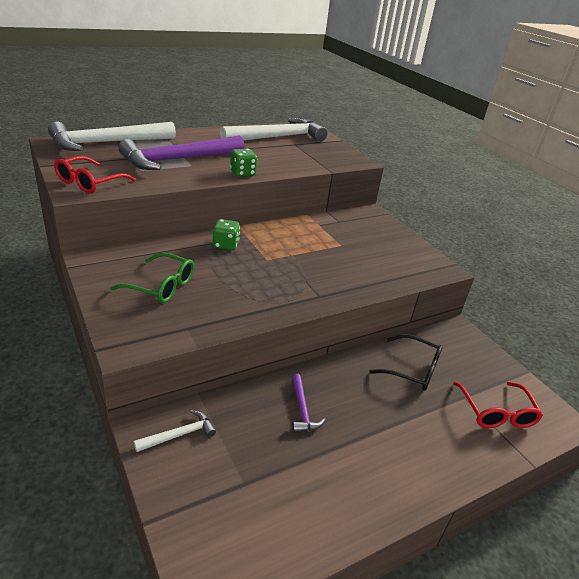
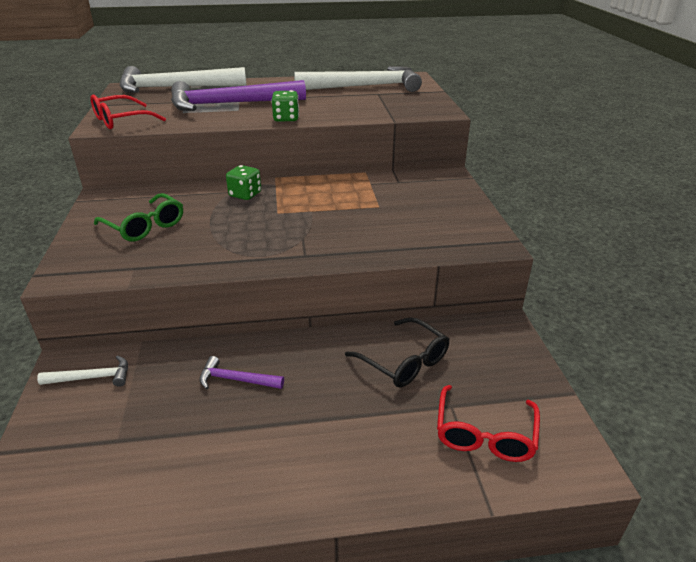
camera: 25 degrees right, 0 degrees up
(302, 410) = (236, 379): purple hammer -> purple hammer turned 90 degrees clockwise

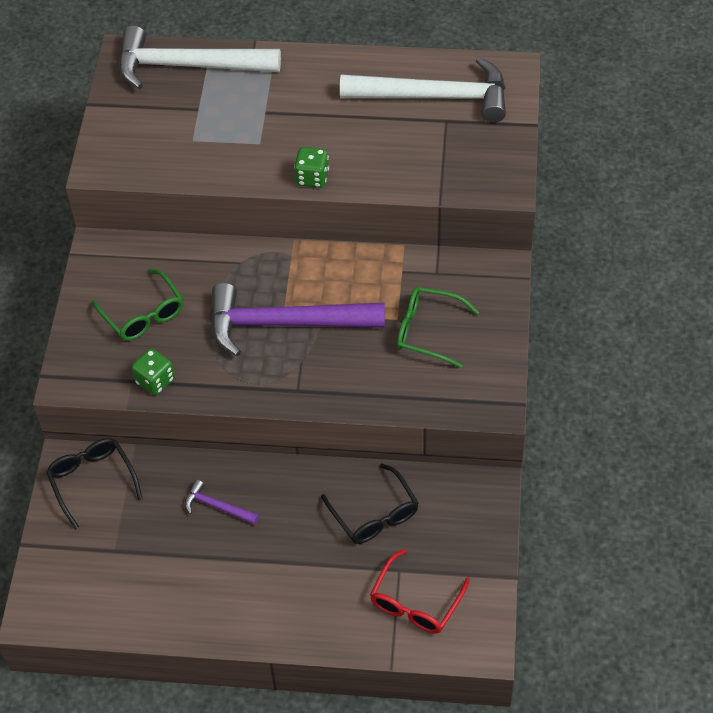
camera: 15 degrees right, 20 degrees up
(93, 377) = (92, 481): white hammer -> black glasses
(121, 120) = (122, 153): red glasses -> none
(229, 104) = (250, 126): purple hammer -> purple hammer (284, 323)
(245, 195) = (254, 272): green dice -> green dice (155, 381)
(408, 210) = (428, 331): none -> green glasses

